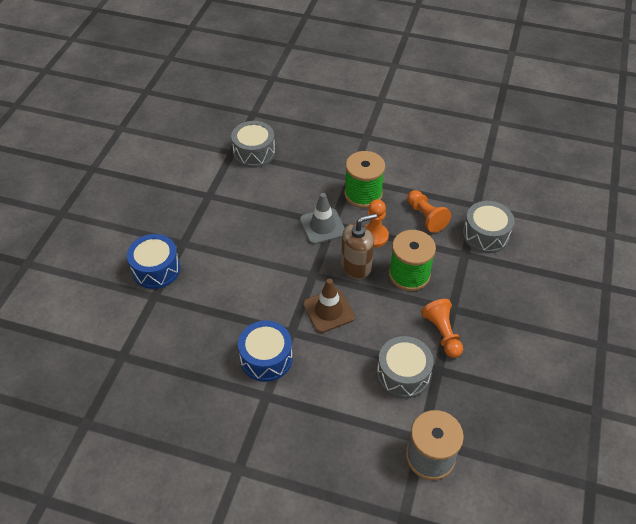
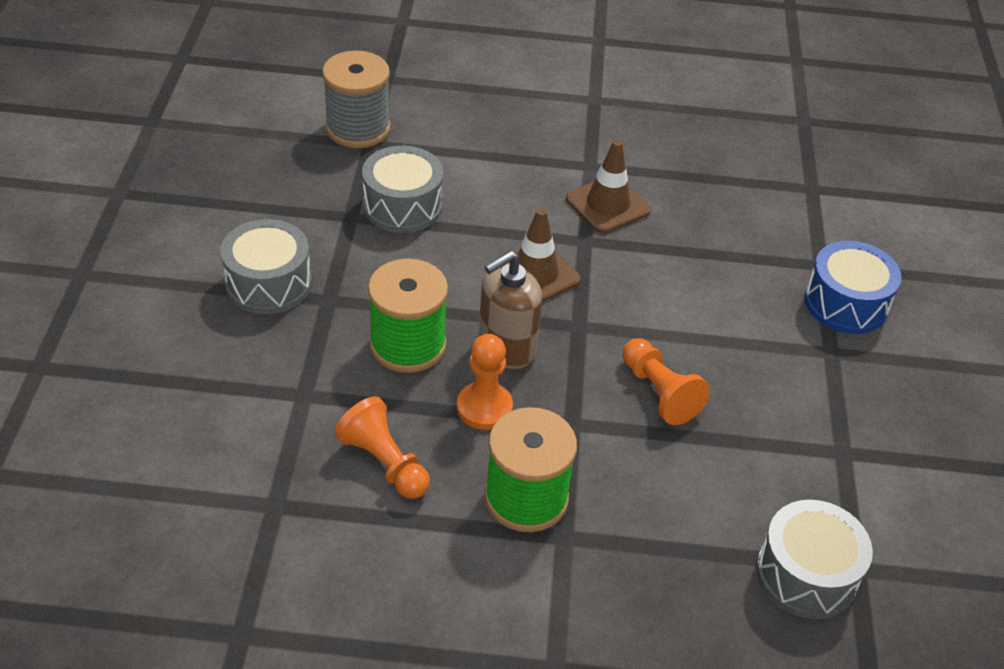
camera: 165 degrees right, 5 degrees down
(266, 358) = (607, 205): blue drum -> brown traffic cone
(322, 226) = (590, 415): grey traffic cone -> none
(442, 333) = (345, 262): orange pawn -> orange pawn (659, 392)
(485, 235) = (260, 438): grey drum -> grey drum (268, 283)

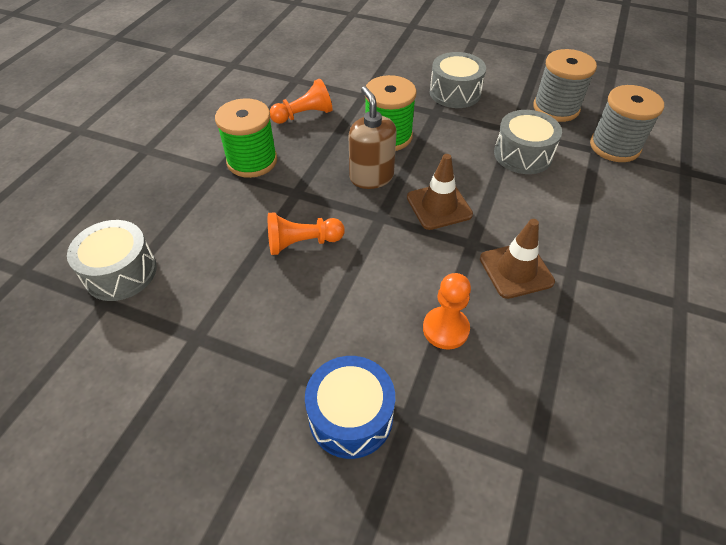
camera: 110 degrees right, 5 degrees up
(284, 177) = (556, 108): none -> grey spool
(484, 407) = (325, 158): orange pawn -> orange pawn (445, 329)

